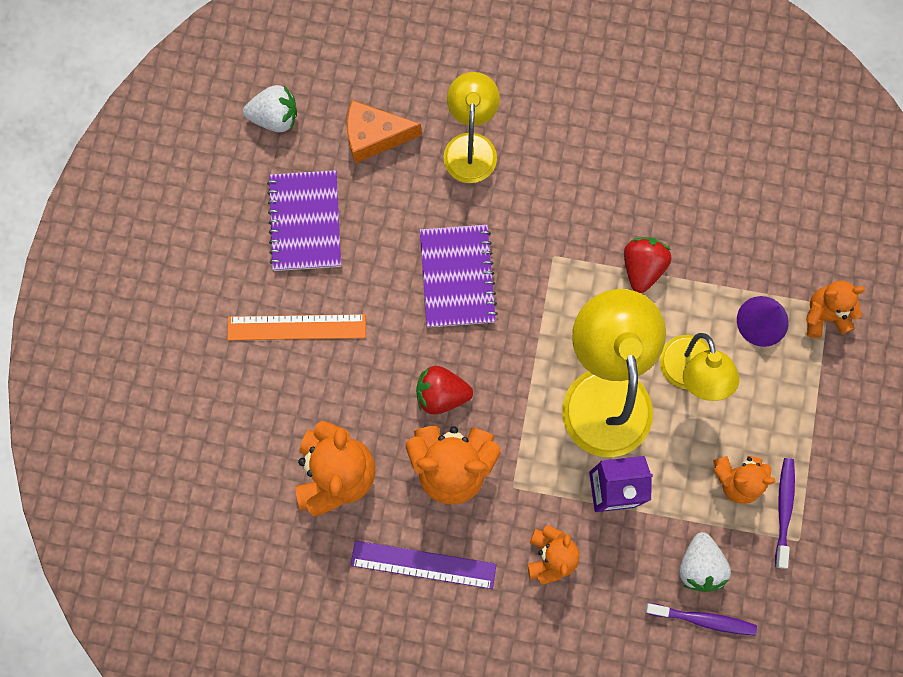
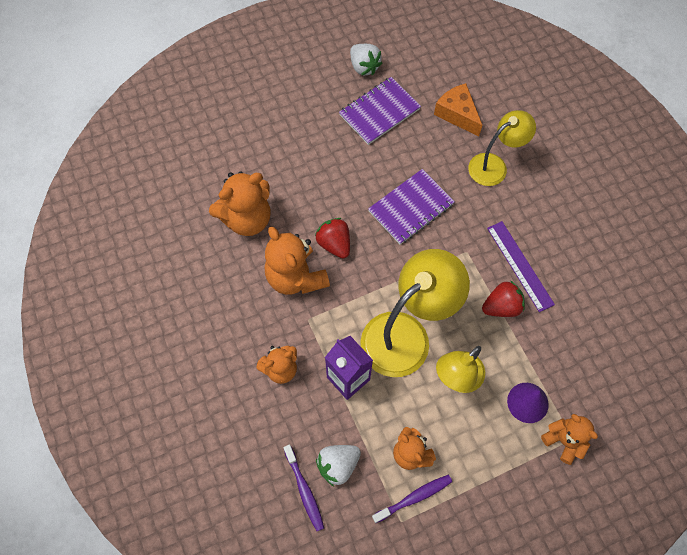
camera: 55 degrees right, 10 degrees down
(275, 117) = (426, 61): white strawberry -> white strawberry (364, 67)
(296, 327) = (316, 146): orange ruler -> none
(423, 564) = (225, 299): purple ruler -> purple ruler (520, 266)

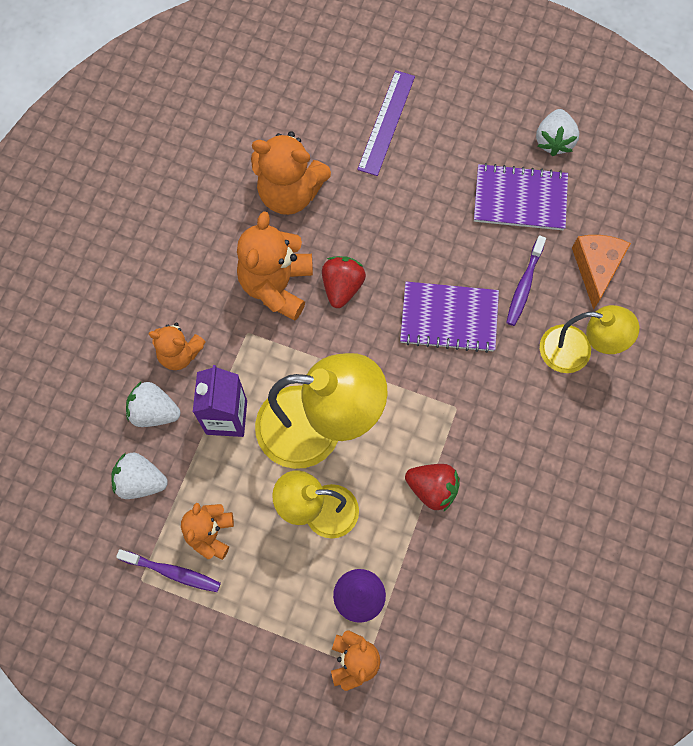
camera: 45 degrees right, 5 degrees up
(302, 417) = (154, 411): none -> white strawberry
(304, 490) = (92, 474): purple toothbrush -> purple toothbrush (524, 285)
(520, 266) = (492, 468): purple ruler -> purple ruler (386, 122)

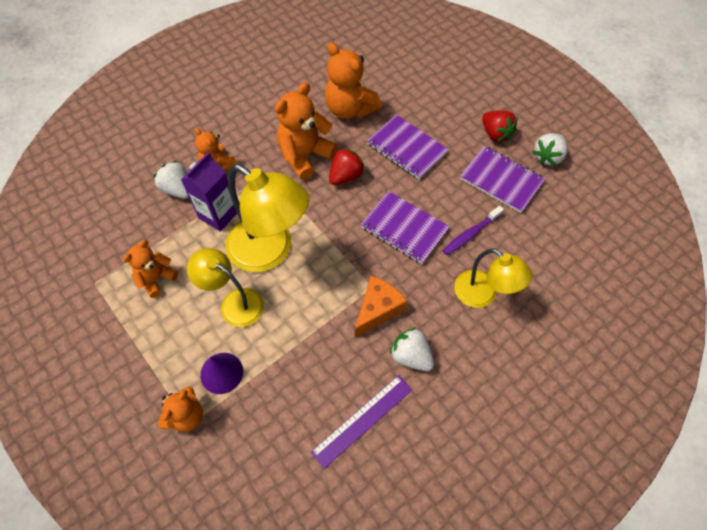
camera: 30 degrees right, 10 degrees down
(140, 481) = (139, 224): white strawberry -> white strawberry (411, 356)
(173, 572) = (116, 289): purple toothbrush -> none
(386, 122) = (438, 98): purple ruler -> purple ruler (362, 420)
(390, 212) = (406, 148): none -> purple notebook
(432, 488) = (320, 330): red strawberry -> red strawberry (495, 134)
(596, 268) = (531, 248): orange cheese -> orange cheese (378, 309)

